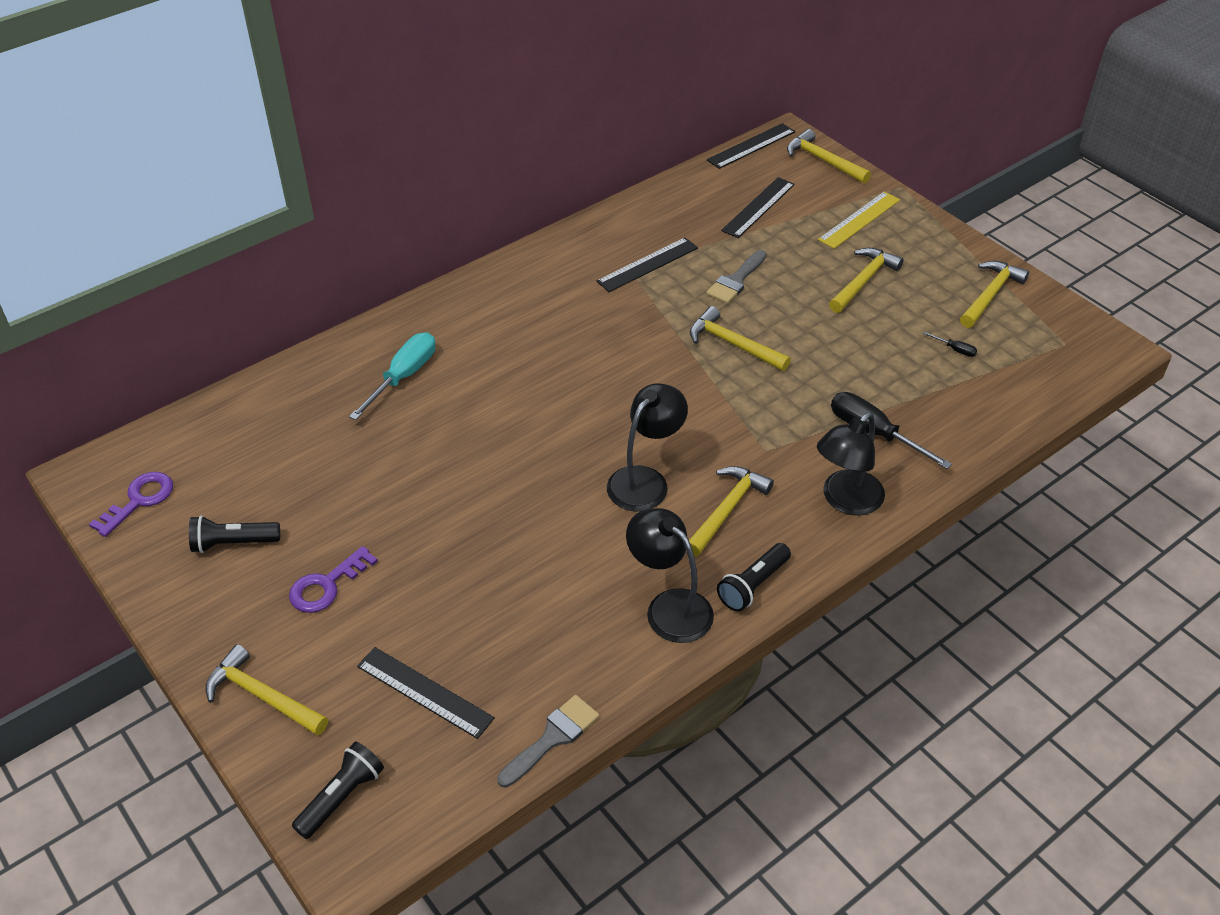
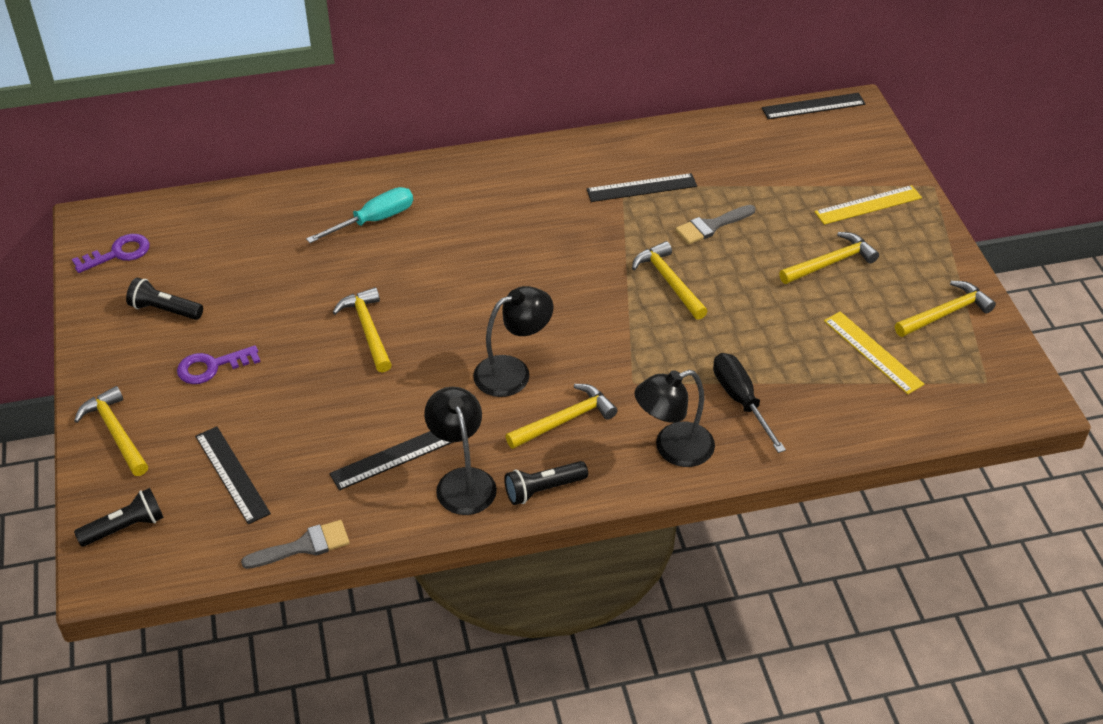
camera: 25 degrees right, 0 degrees up
(758, 207) = (779, 166): black ruler -> black ruler (394, 457)
(823, 160) = (873, 139): yellow hammer -> yellow hammer (367, 329)
(955, 350) = (872, 352): black screwdriver -> yellow ruler

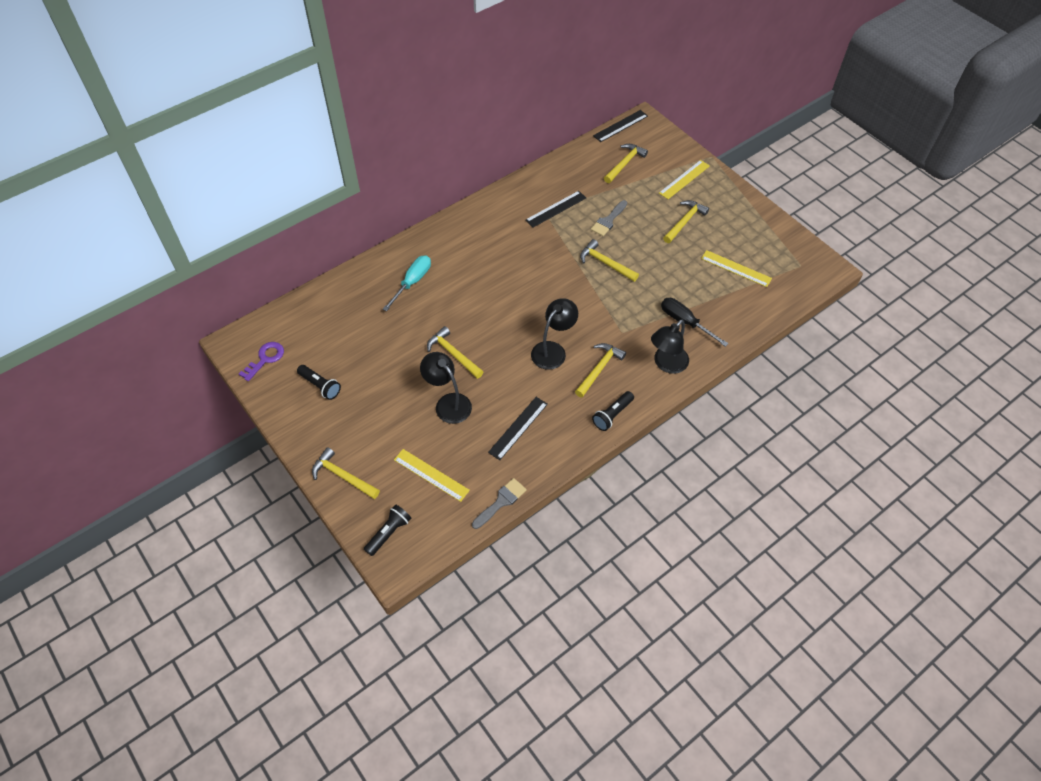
camera: 25 degrees left, 10 degrees up
(164, 310) = (320, 386): black flashlight -> black flashlight turned 135 degrees counterclockwise
(212, 367) = (374, 412): purple key -> none
(232, 474) = (431, 475): black ruler -> yellow ruler
(462, 481) = (565, 427): black lamp -> black lamp (448, 403)
(946, 313) = (759, 232): yellow hammer -> yellow hammer (625, 163)

